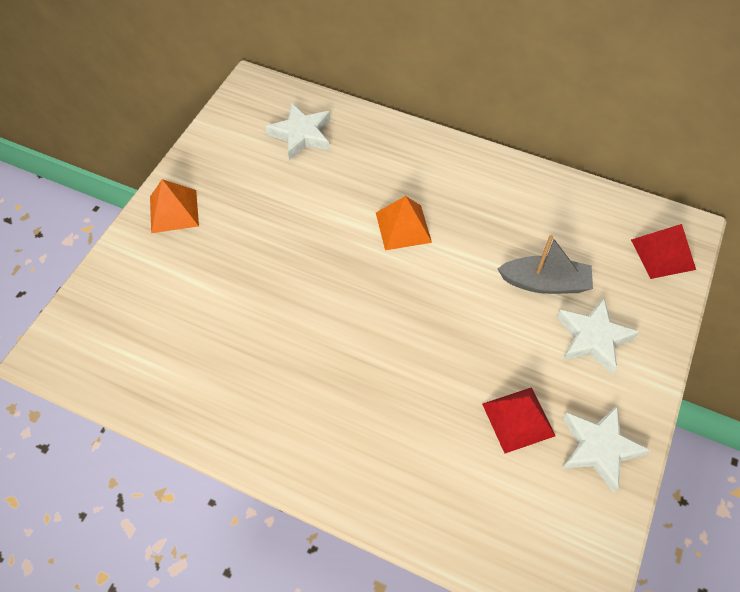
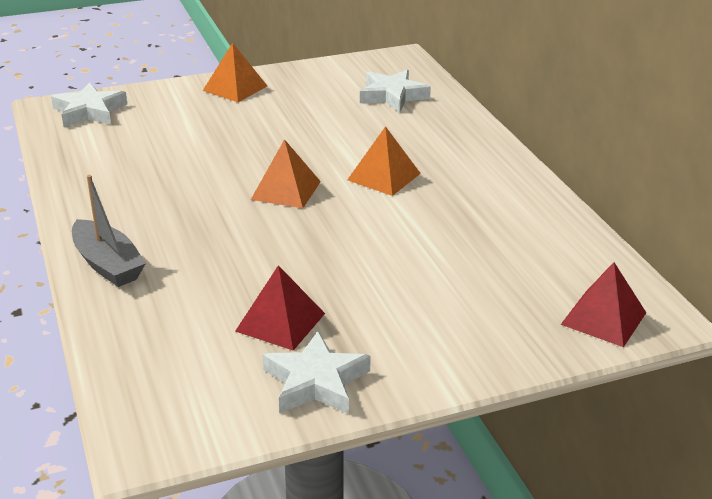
camera: 45 degrees right, 25 degrees down
(360, 294) = (286, 190): none -> orange pyramid
(545, 283) = (449, 268): grey boat -> grey boat (108, 264)
(593, 338) = (433, 322): white star -> white star (89, 111)

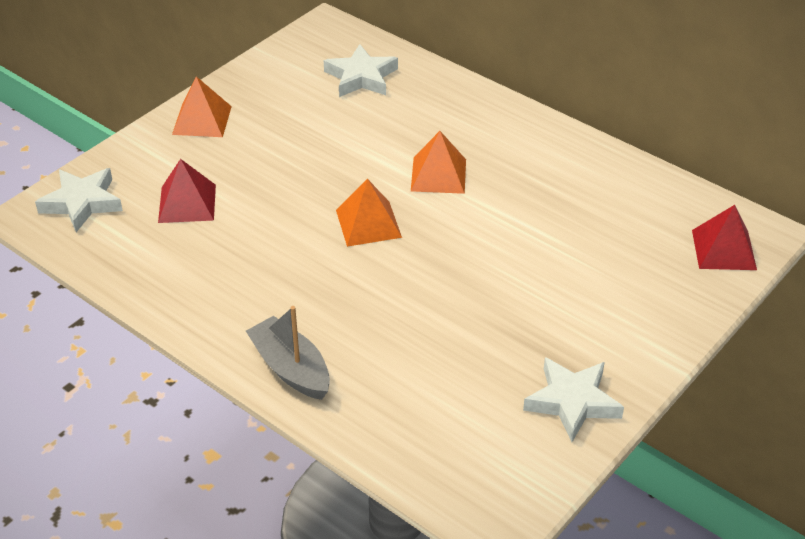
camera: 30 degrees left, 10 degrees up
(108, 264) = (291, 368): grey boat -> grey boat turned 150 degrees counterclockwise
(280, 322) = (493, 360): red pyramid -> red pyramid (187, 203)

